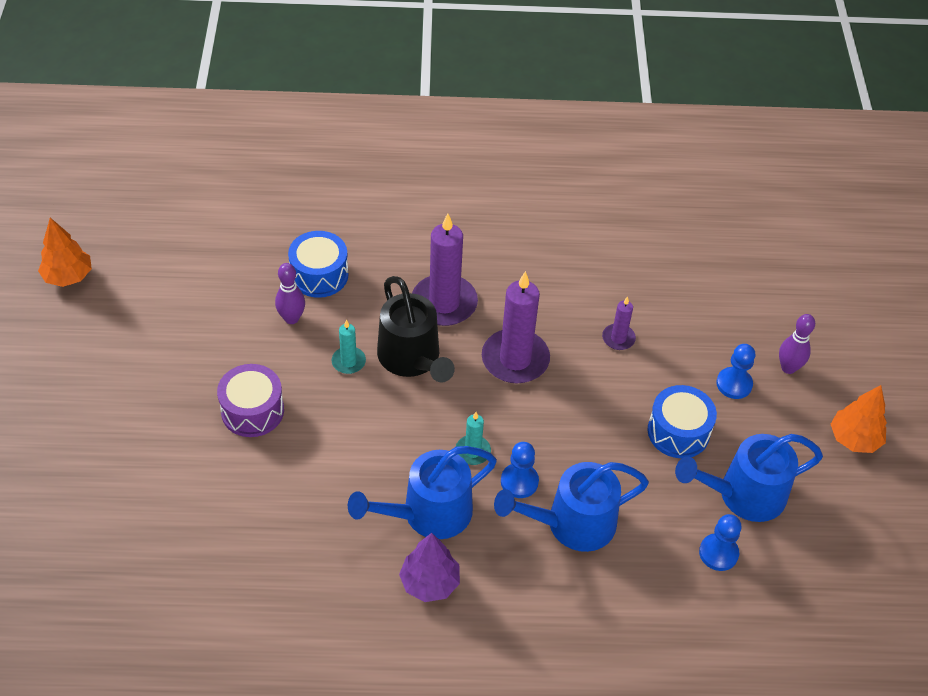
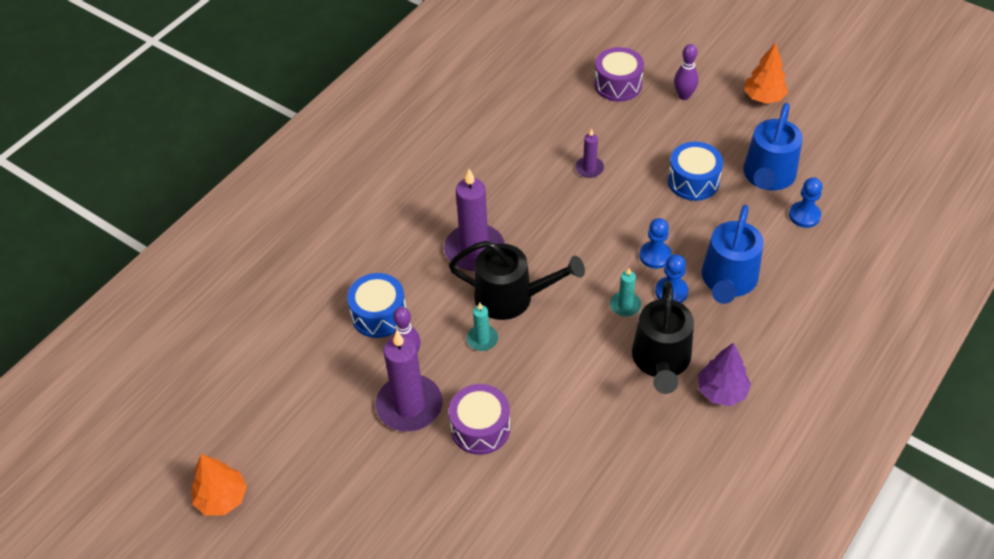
camera: 50 degrees left, 0 degrees up
(428, 514) = (661, 361): blue watering can -> black watering can
(515, 359) = (561, 236): purple candle -> purple candle (409, 406)
(734, 384) = (676, 130): blue pawn -> blue pawn (655, 256)
(750, 306) = (618, 84): none -> purple drum

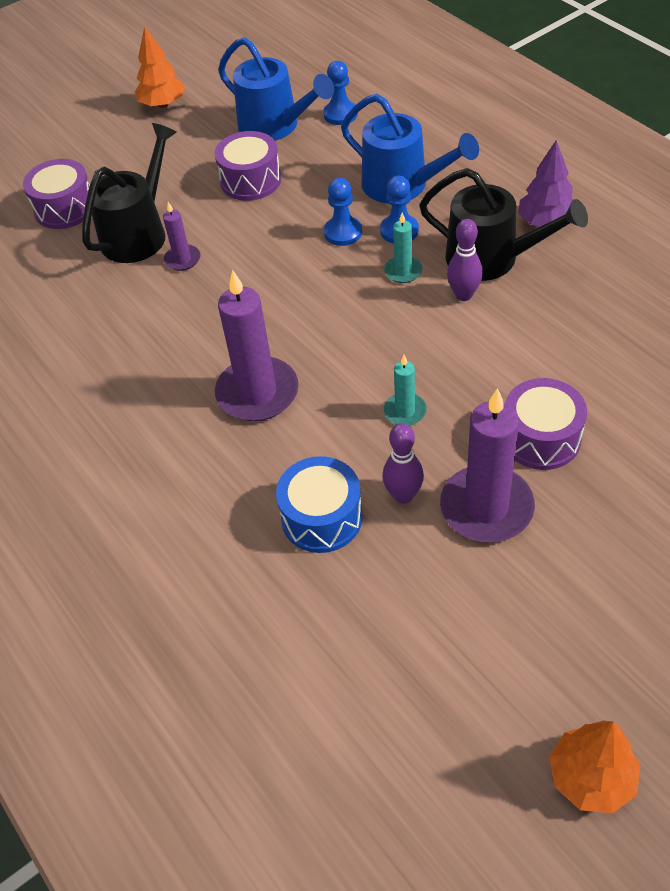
camera: 70 degrees left, 0 degrees up
(512, 297) = (351, 369): black watering can -> black watering can (139, 233)
(684, 96) = (120, 160): purple bowling pin -> purple bowling pin (463, 295)
(693, 181) = (251, 180): blue drum -> purple drum

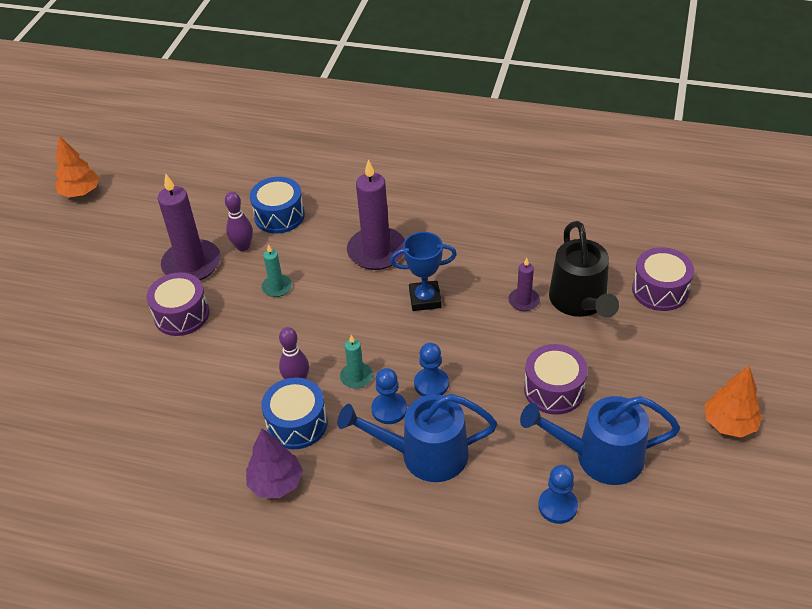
camera: 140 degrees right, 5 degrees down
(266, 310) = (425, 299): none -> blue trophy
(492, 259) = (297, 423): black watering can -> blue drum

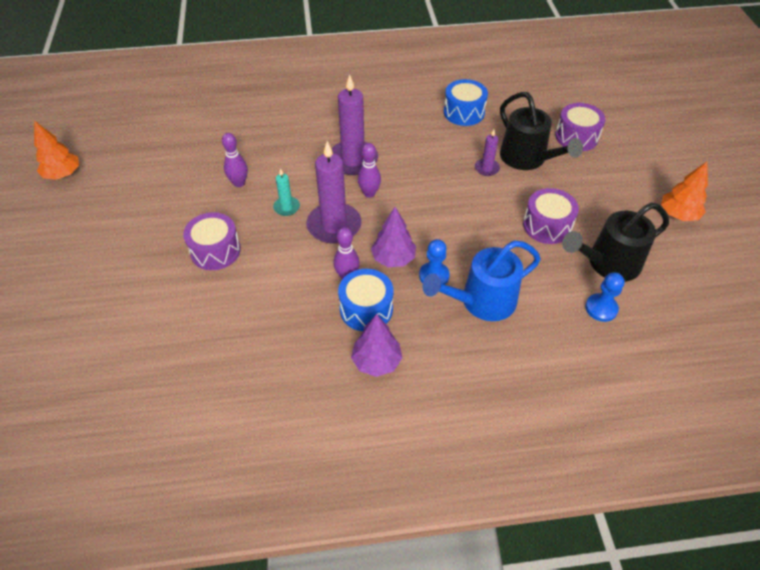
camera: 25 degrees left, 5 degrees up
(192, 264) = (201, 208): purple candle -> purple candle (334, 225)
(279, 216) = (256, 152): blue drum -> blue drum (464, 112)
(356, 377) = (393, 259): turquoise candle -> purple tree
(373, 295) = (369, 193): none -> purple bowling pin
(425, 299) = (412, 186): blue trophy -> none
(431, 384) = (455, 247): blue pawn -> none
(599, 457) = (607, 264): blue watering can -> black watering can

